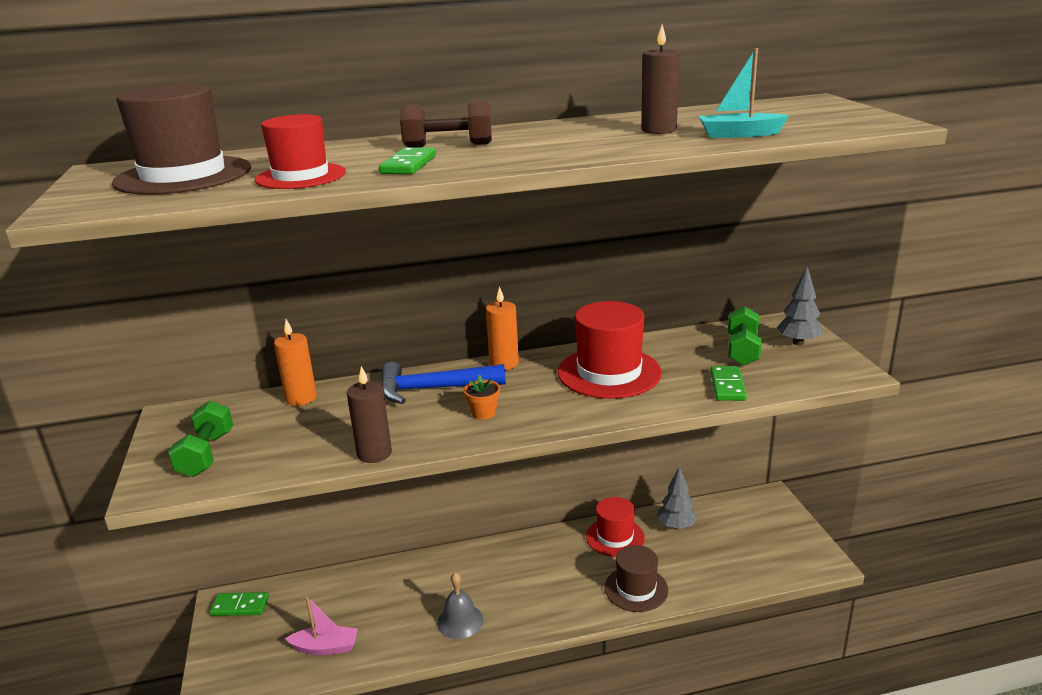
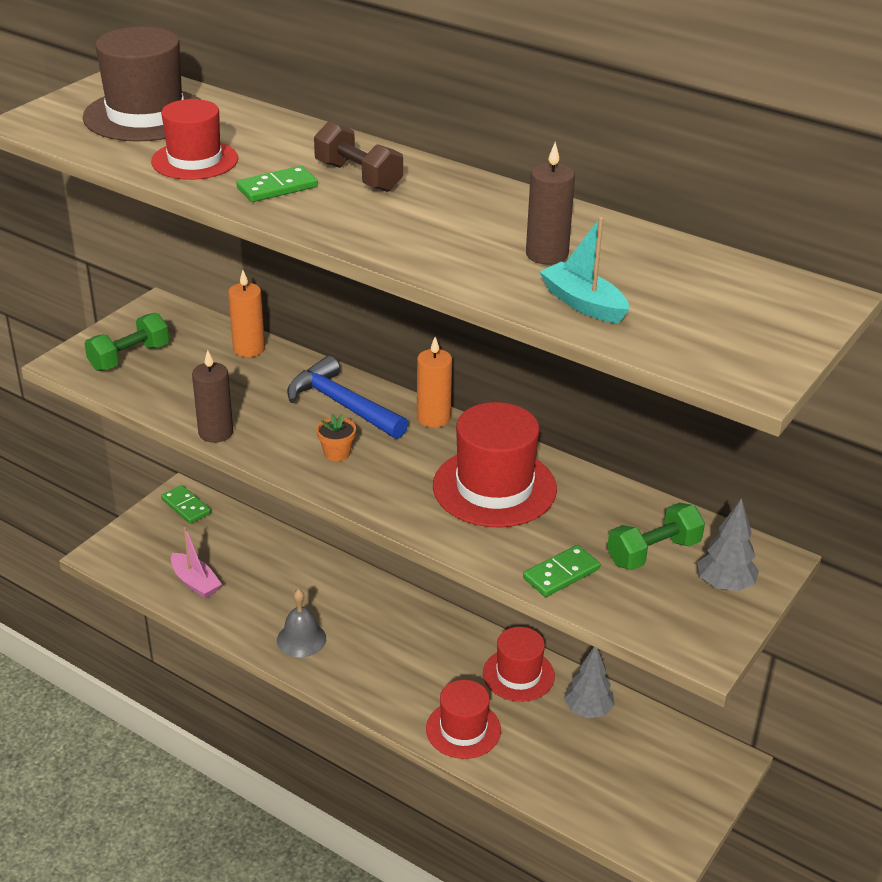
camera: 45 degrees right, 10 degrees up
(636, 589) = (463, 729): brown hat -> red hat

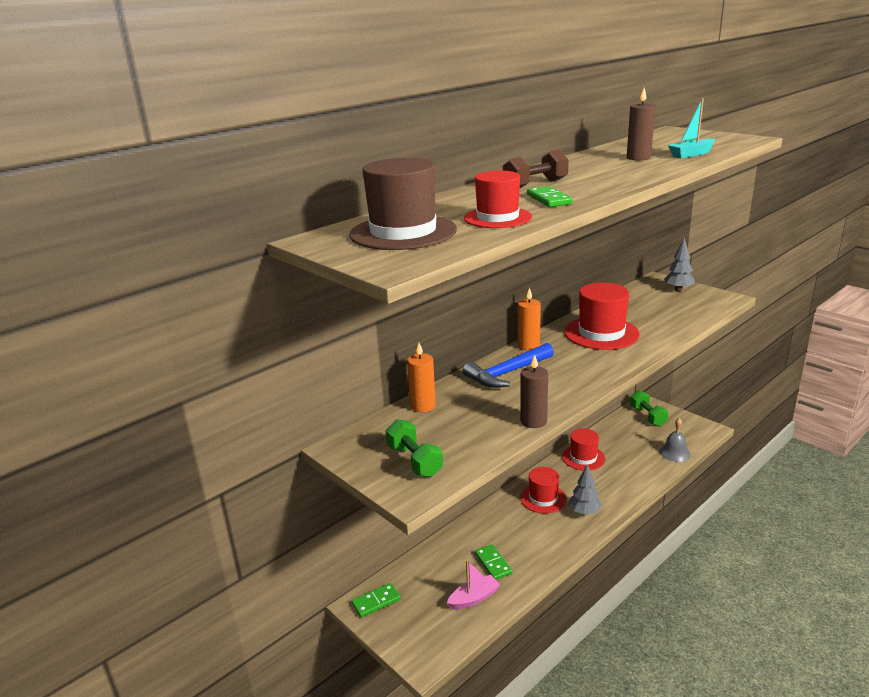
camera: 75 degrees left, 10 degrees down
(301, 639) = (544, 544): grey bell -> grey bell (674, 452)
(337, 453) = (563, 377): orange flower pot -> none
(463, 729) = (627, 482): red hat -> red hat (543, 498)
(561, 574) = (677, 322): green domino -> green domino (493, 563)
(587, 710) = (611, 438): grey tree -> grey tree (584, 512)
(653, 552) = (655, 301): green dumbbell -> green dumbbell (647, 416)

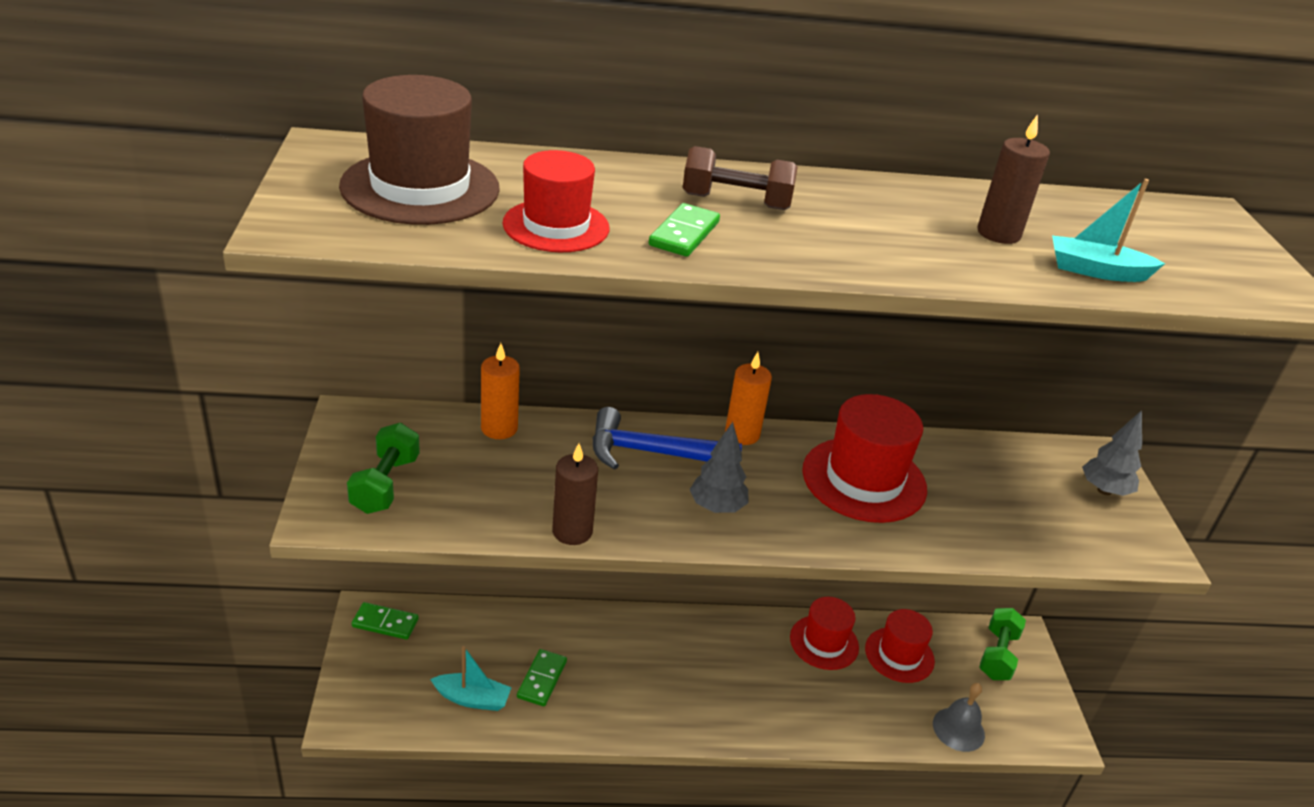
camera: 35 degrees right, 10 degrees up
(474, 598) = (472, 699): pink boat -> turquoise boat
(543, 498) = (701, 652): red hat -> red hat (899, 655)
(584, 512) = (723, 707): grey tree -> grey tree (717, 507)

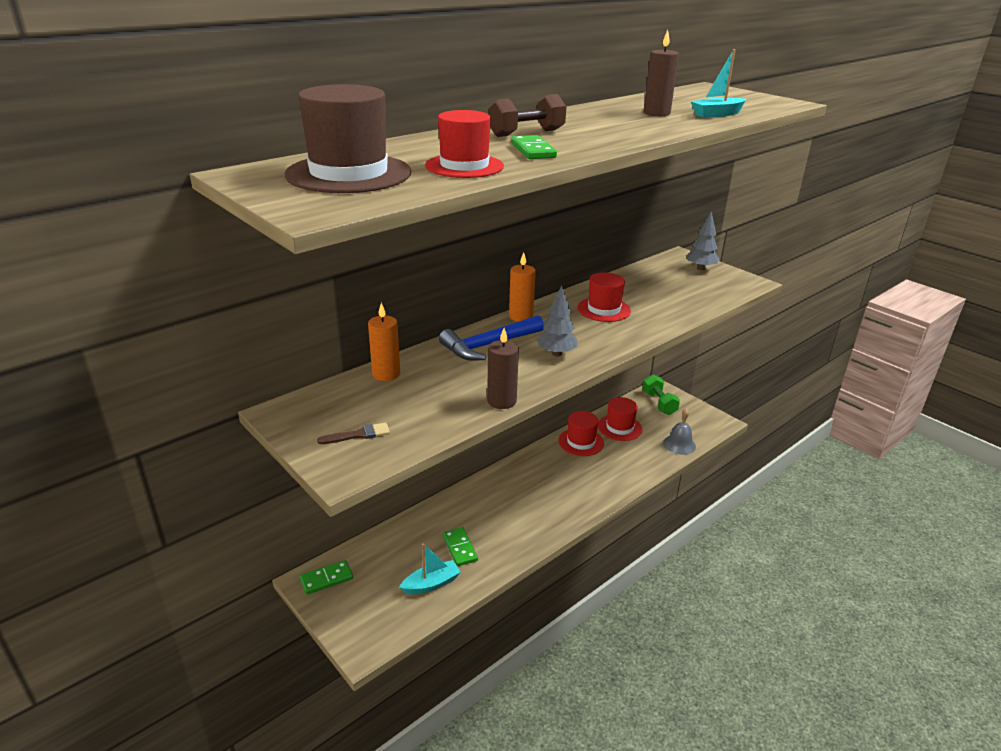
camera: 35 degrees left, 5 degrees down
(385, 484) = (358, 435): green dumbbell -> brown brush
(864, 480) = (604, 309): red hat -> red hat, size x0.66

